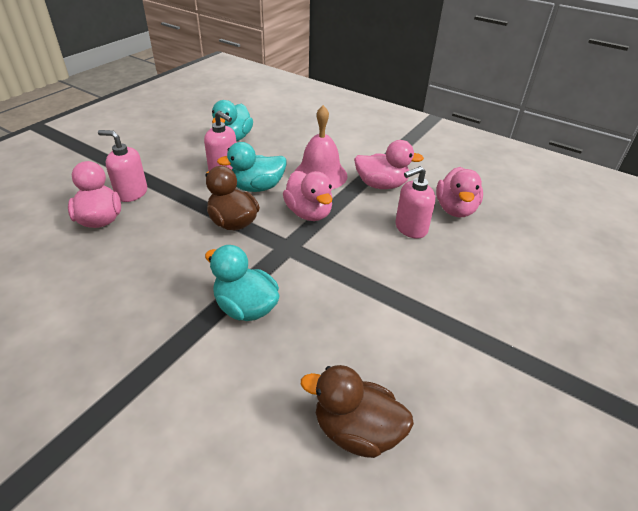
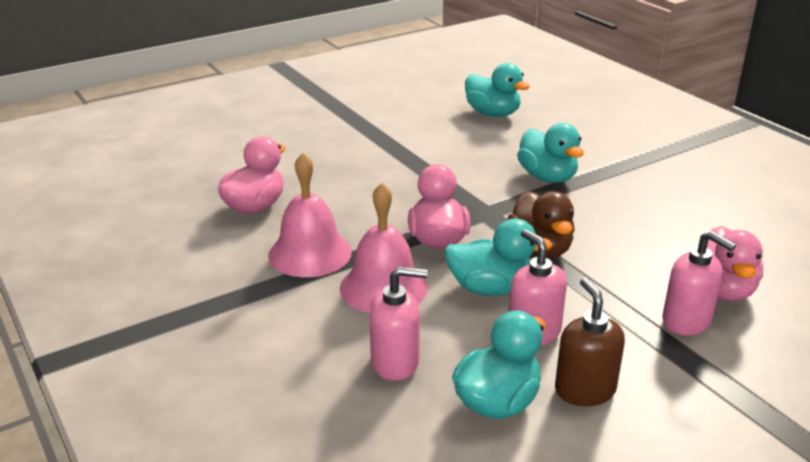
camera: 155 degrees left, 10 degrees down
(192, 150) = (584, 390): none -> brown soap dispenser
(356, 431) = (493, 113): brown duck -> turquoise duck
(381, 185) = (310, 253): pink duck -> pink bell
(410, 228) = (331, 200): pink soap dispenser -> pink soap dispenser (395, 362)

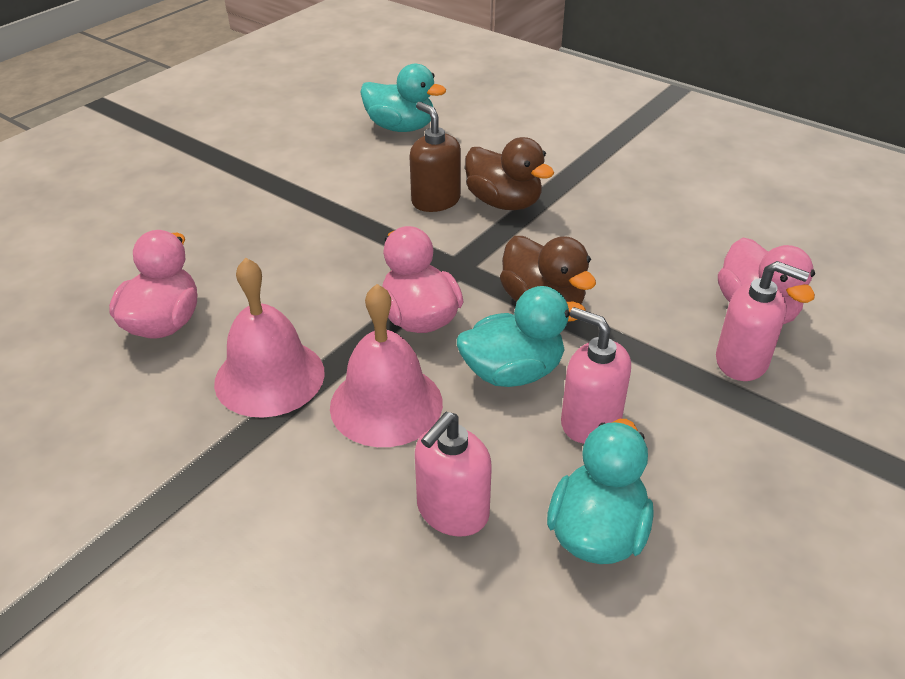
camera: 20 degrees left, 10 degrees up
(395, 362) = (452, 511): pink soap dispenser -> pink soap dispenser turned 150 degrees clockwise
(547, 177) = (504, 202): turquoise duck -> brown duck
(584, 390) = (683, 485): brown soap dispenser -> brown soap dispenser (435, 200)

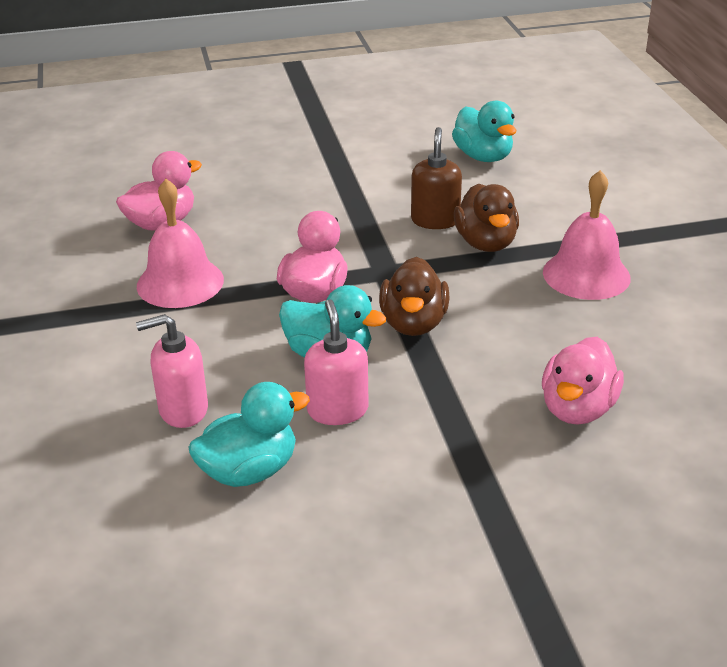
camera: 40 degrees right, 5 degrees down
(386, 404) = (225, 332): pink bell -> pink bell (586, 274)
(742, 361) = (508, 434): pink soap dispenser -> none

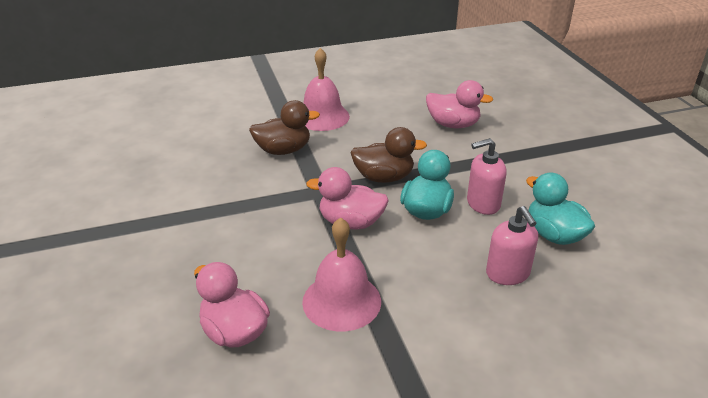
camera: 95 degrees left, 0 degrees up
(435, 220) = (249, 171): brown soap dispenser -> none
(483, 156) = (153, 150): turquoise duck -> none

